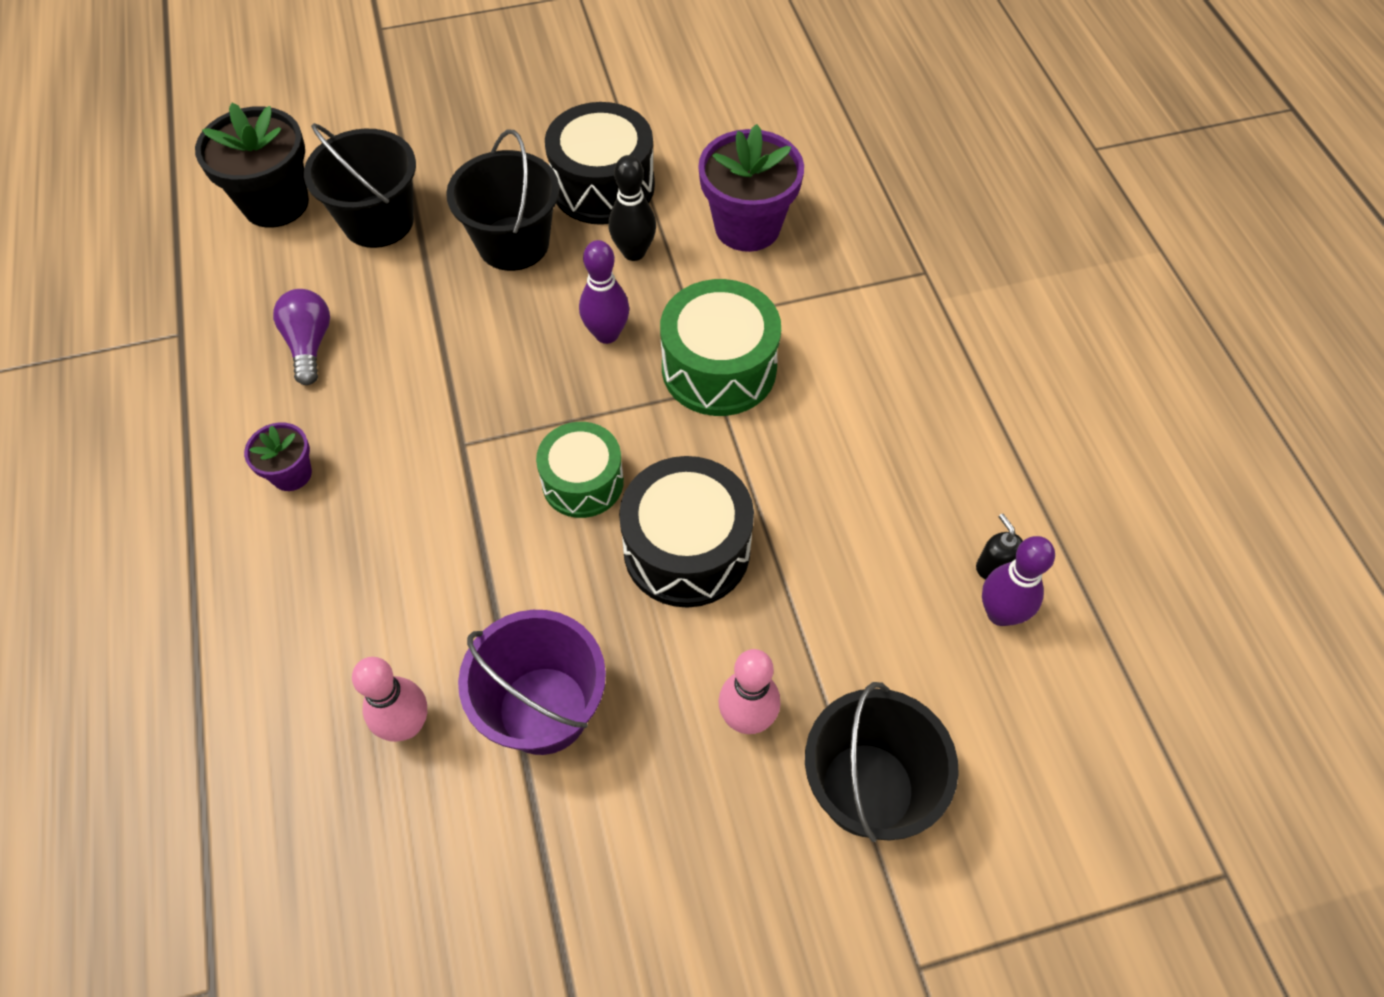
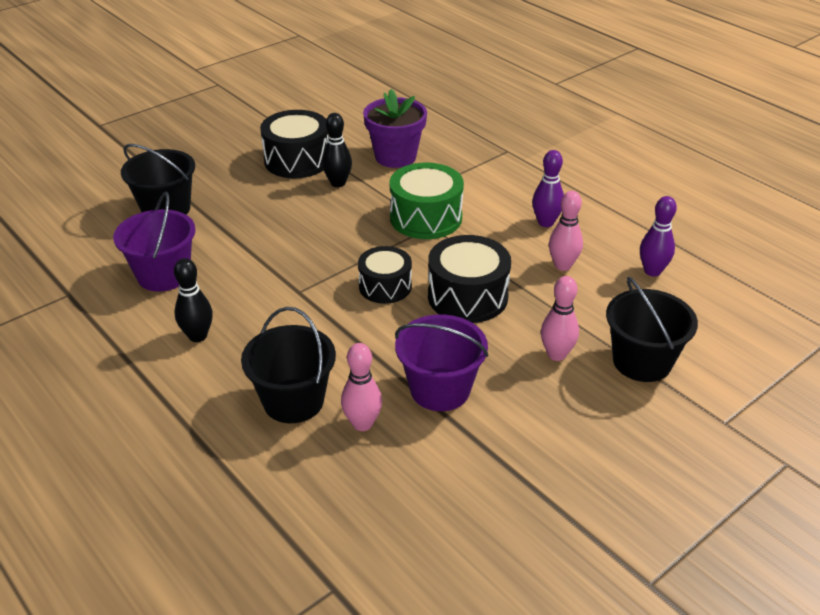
camera: 25 degrees left, 20 degrees down
(276, 203) = (89, 218): black flower pot -> none
(291, 474) = (198, 336): purple flower pot -> black bowling pin
(309, 344) = (163, 275): purple light bulb -> purple bucket
(513, 243) = (261, 197): black bucket -> black bucket (293, 401)
(582, 482) = (385, 286): green drum -> black drum
(606, 334) = (349, 221): purple bowling pin -> purple bowling pin (545, 222)
(865, 545) = (562, 265): none -> pink bowling pin
(993, 567) = (634, 254): black soap dispenser -> none

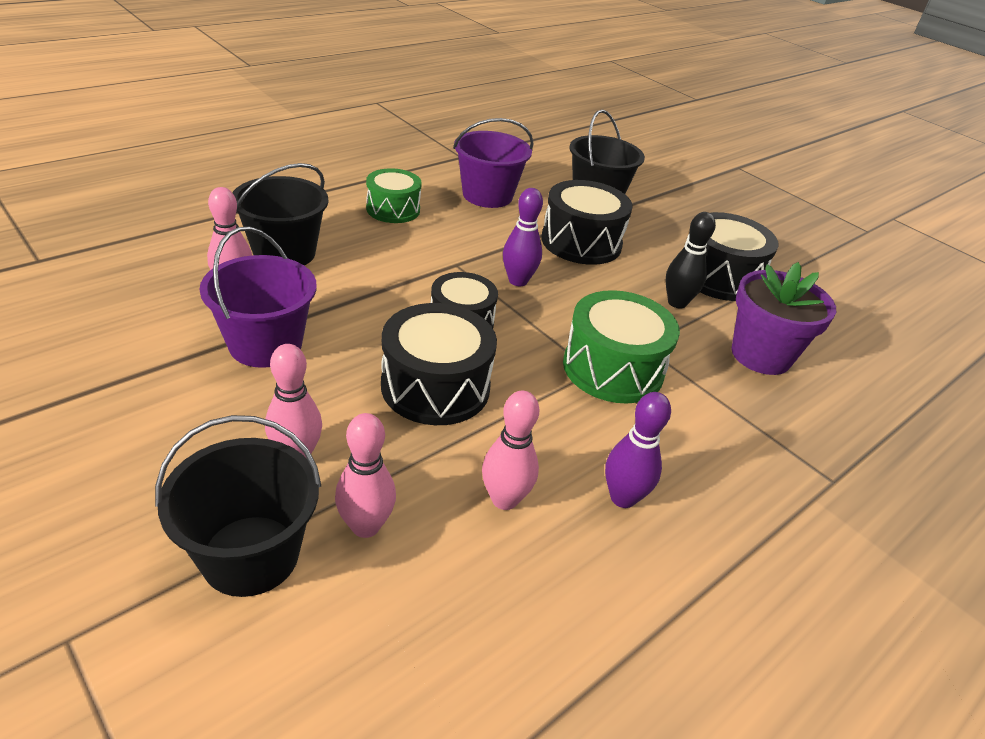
camera: 85 degrees right, 0 degrees up
(198, 336) = (393, 209): black bowling pin -> green drum
(251, 222) = (581, 242): none -> black drum
(603, 318) = (365, 526): none -> pink bowling pin
(652, 271) = (488, 630): purple bowling pin -> purple bowling pin (518, 281)

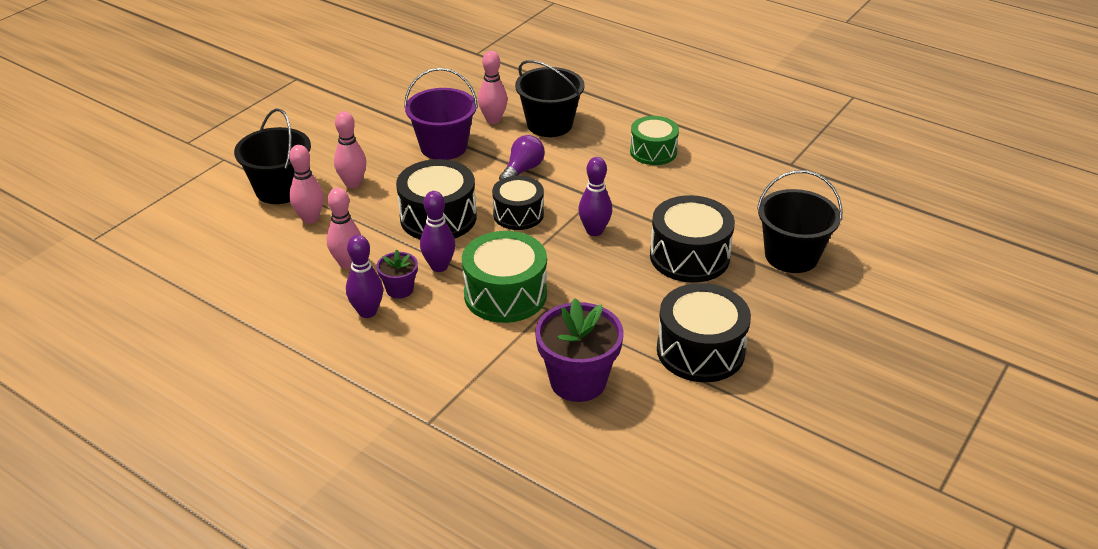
camera: 80 degrees right, 0 degrees up
(370, 296) = (522, 170): none -> purple light bulb
(487, 195) = (727, 192): purple bucket -> none
(543, 409) = (439, 266): none -> purple bowling pin
(581, 455) = (400, 289): none -> purple flower pot
(677, 303) = (628, 324): black bowling pin -> none

